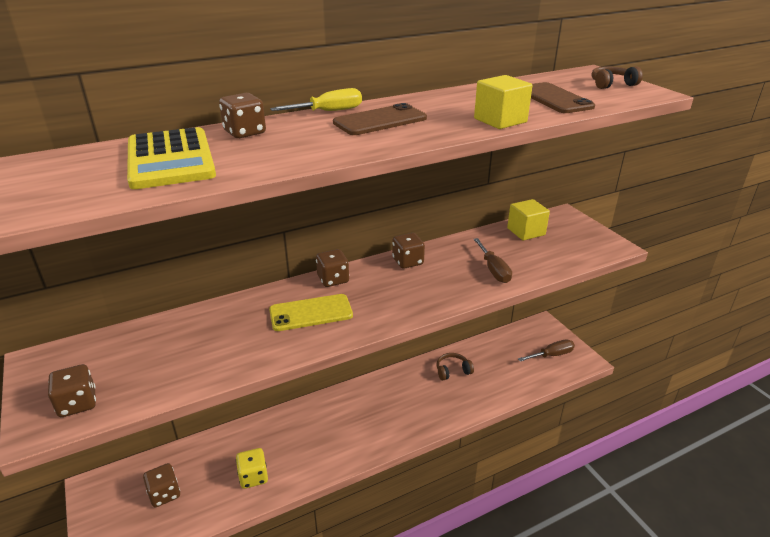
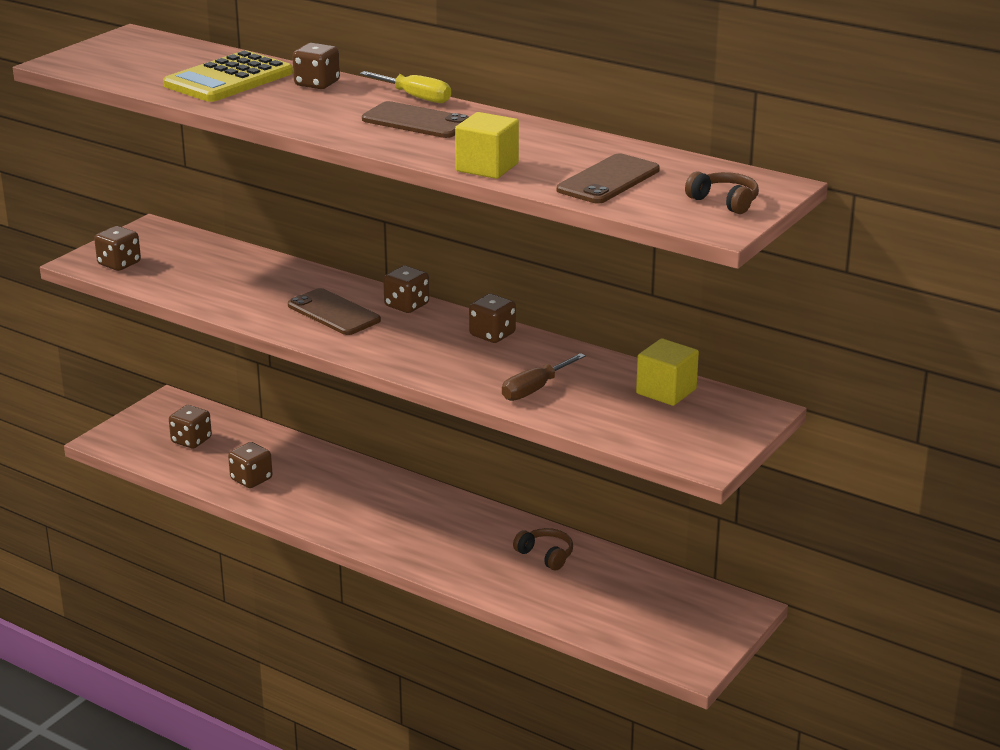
camera: 60 degrees right, 5 degrees down
(253, 477) = (251, 479): yellow dice -> brown dice
(311, 313) = (333, 313): yellow phone -> brown phone
(552, 355) = (672, 631): brown screwdriver -> none

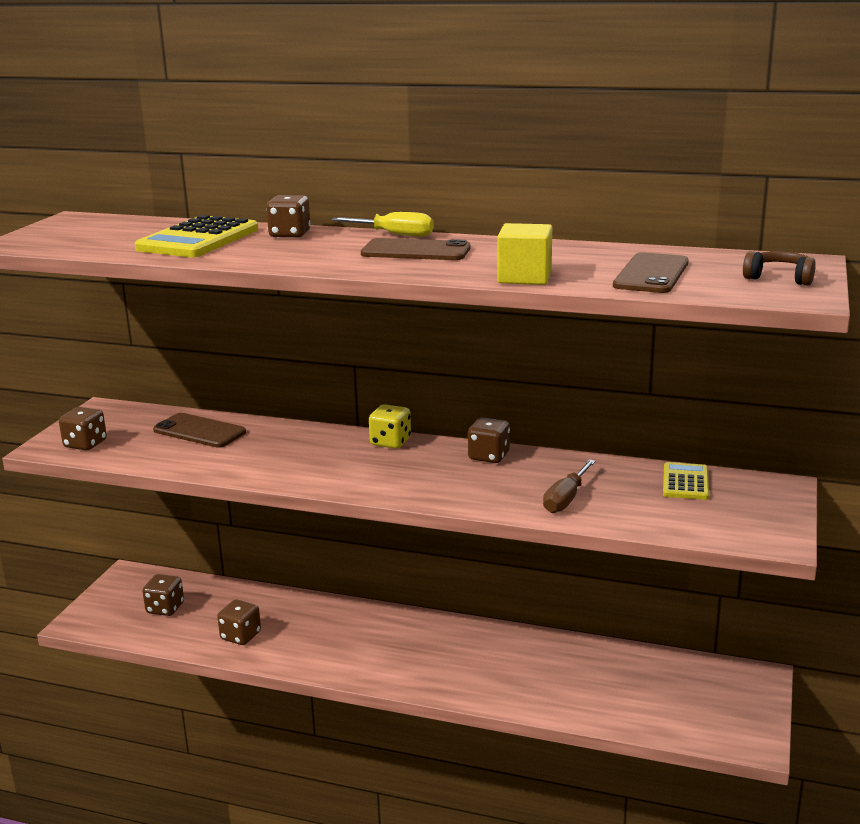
camera: 15 degrees left, 5 degrees down
(333, 313) = (325, 458): brown phone -> brown phone (199, 431)
(406, 305) = (390, 442): brown dice -> yellow dice
(546, 555) = (555, 659): brown headphones -> none
(666, 391) = (685, 482): yellow cube -> yellow calculator

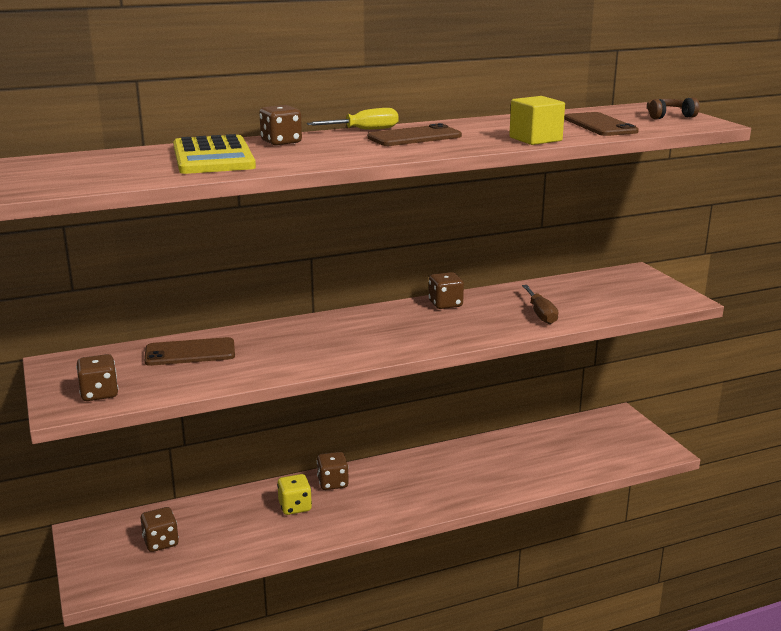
camera: 40 degrees left, 0 degrees up
(240, 636) = (259, 533): brown dice -> brown dice (332, 483)
(390, 442) = (361, 315): yellow dice -> yellow dice (295, 507)
(685, 482) = (586, 284): yellow calculator -> none

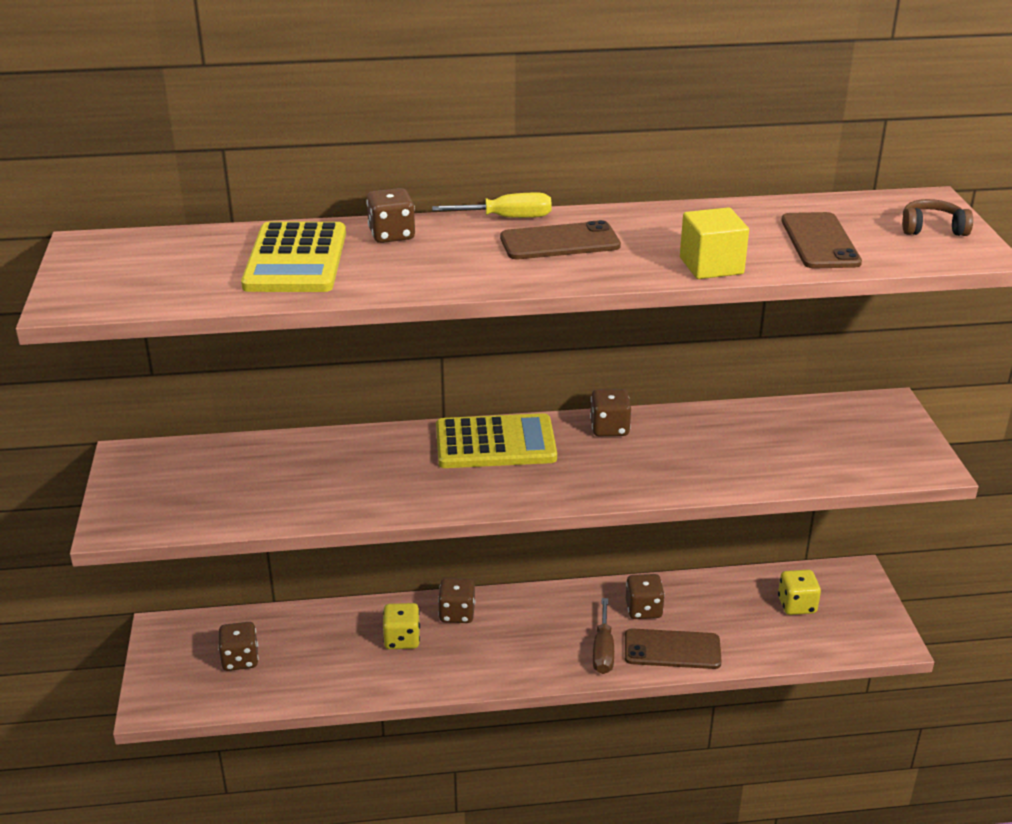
camera: 15 degrees right, 10 degrees up
(99, 393) = (157, 511): brown dice -> brown dice (643, 609)
(190, 353) = (277, 463): brown phone -> brown phone (672, 649)
(363, 321) = (495, 443): none -> yellow calculator
(540, 314) = (722, 464): brown screwdriver -> brown screwdriver (603, 650)
(587, 439) = (797, 605): none -> yellow dice

